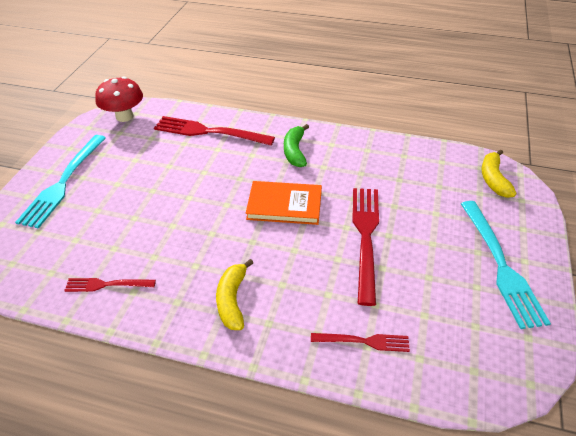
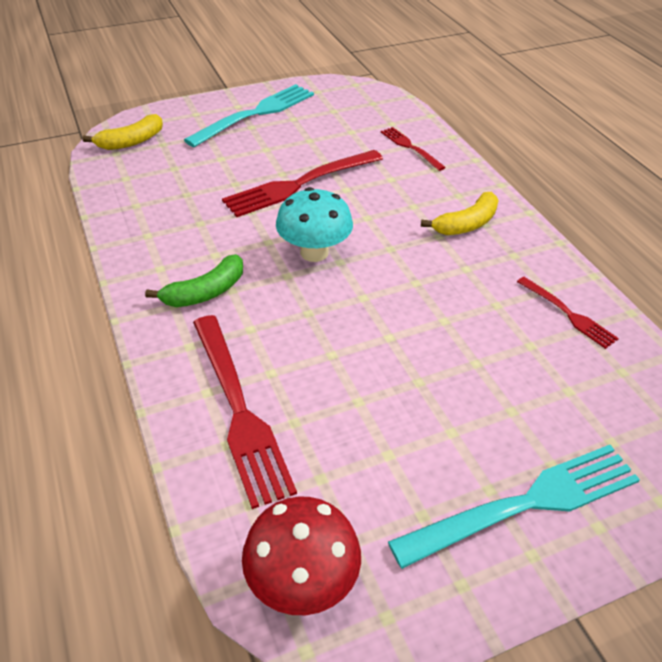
camera: 130 degrees left, 0 degrees up
(284, 205) = (314, 252): orange book -> turquoise mushroom

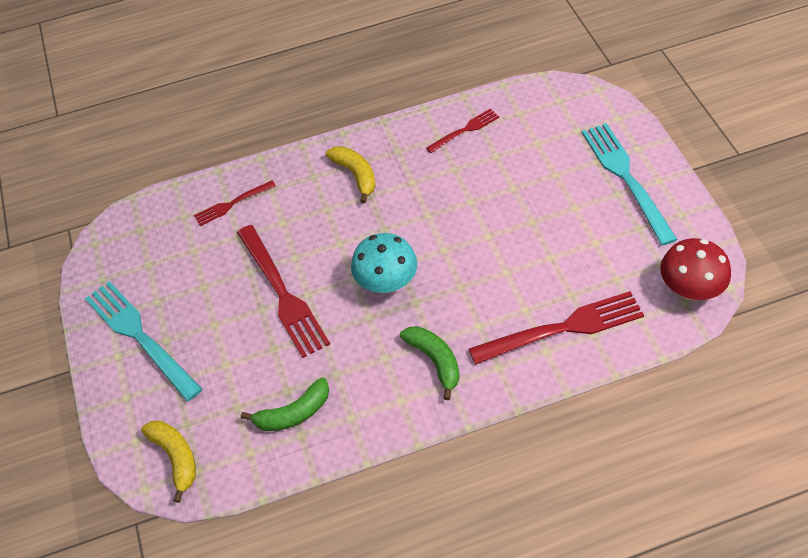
camera: 80 degrees left, 10 degrees up
(160, 199) = (293, 413): none -> green banana

